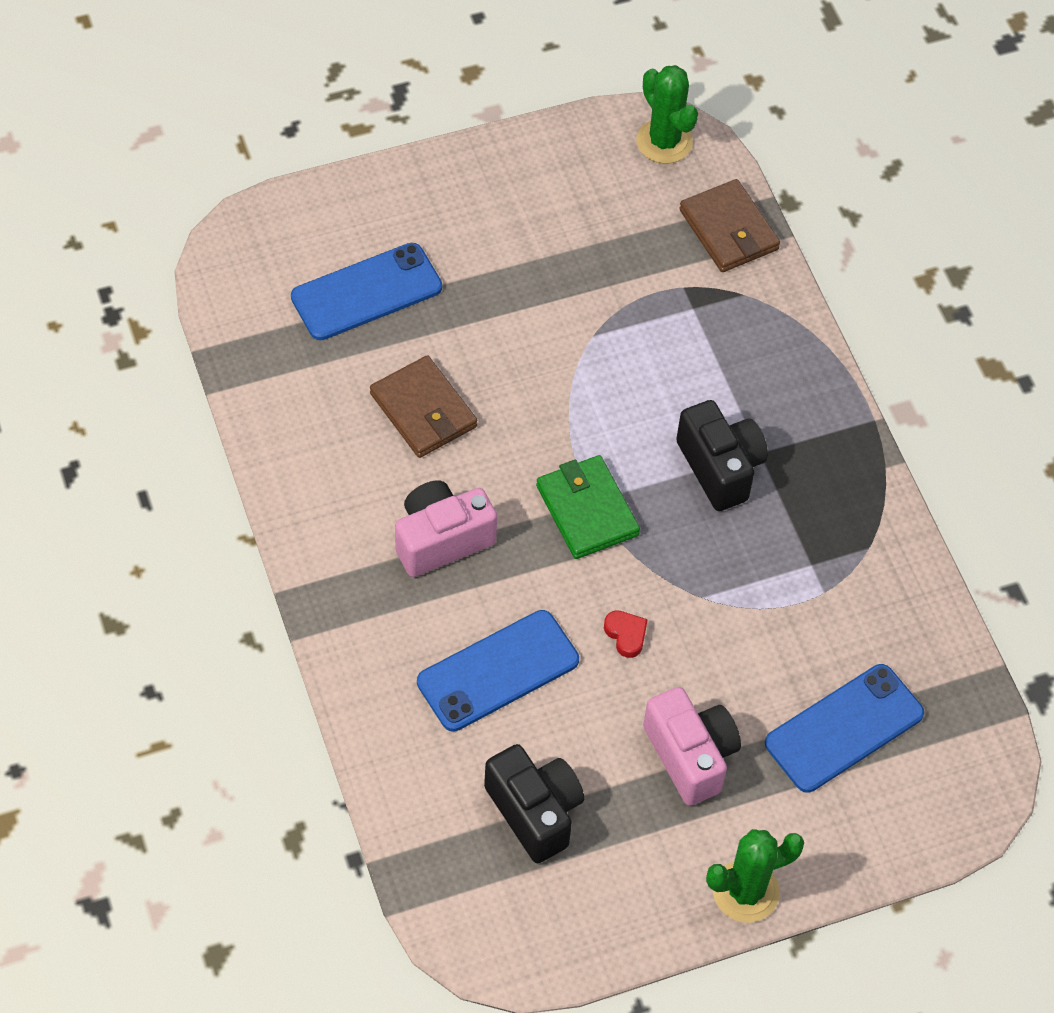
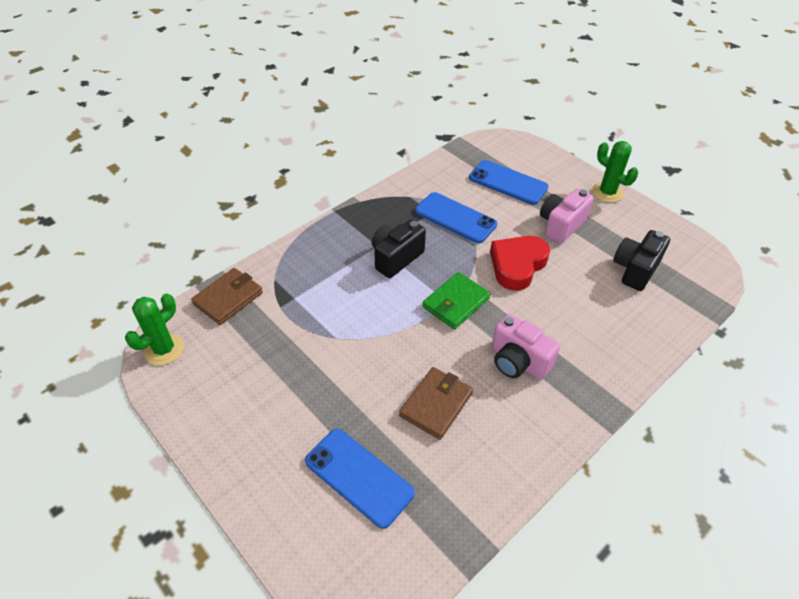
camera: 110 degrees left, 10 degrees down
(498, 671) = (576, 308): blue phone -> blue phone (455, 218)
(626, 635) = (517, 265): red heart -> red heart, size x2.43

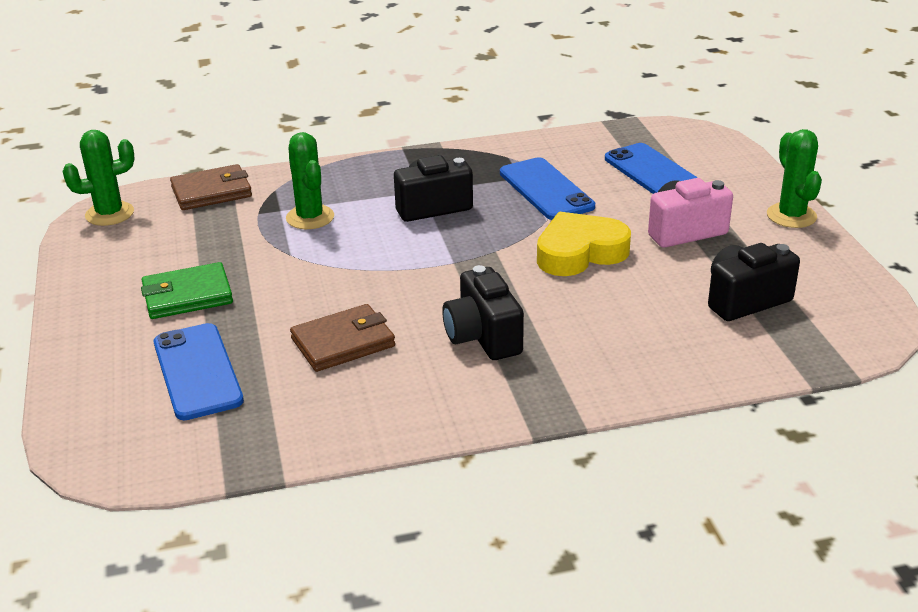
camera: 30 degrees right, 15 degrees down
(321, 297) = (310, 217): none -> green cactus
(456, 303) = (462, 264): green wallet -> green wallet (187, 295)
(517, 265) = (579, 252): red heart -> yellow heart
(518, 361) = (483, 337): pink camera -> black camera

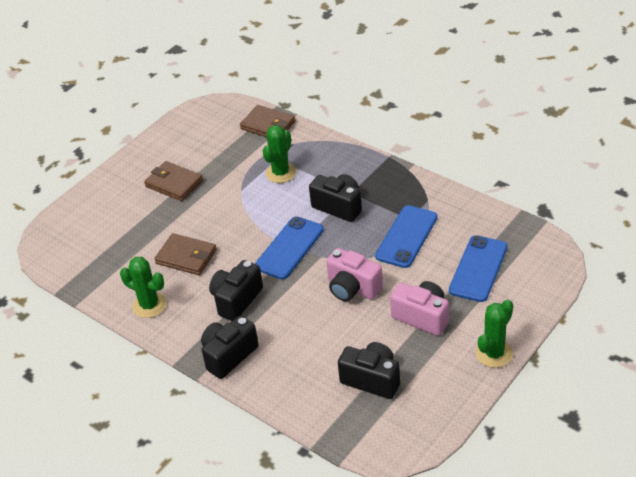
camera: 55 degrees right, 10 degrees up
(109, 214) = (213, 110): green cactus -> green cactus (149, 305)
(187, 295) = (174, 183): green wallet -> brown wallet
(197, 371) = (122, 228): blue phone -> blue phone (289, 248)
(576, 384) = (228, 355): none -> black camera
(579, 252) = (352, 288): yellow heart -> pink camera

